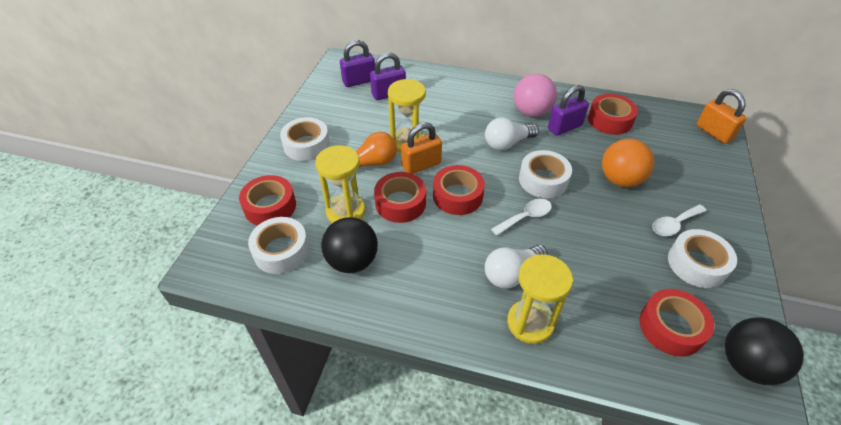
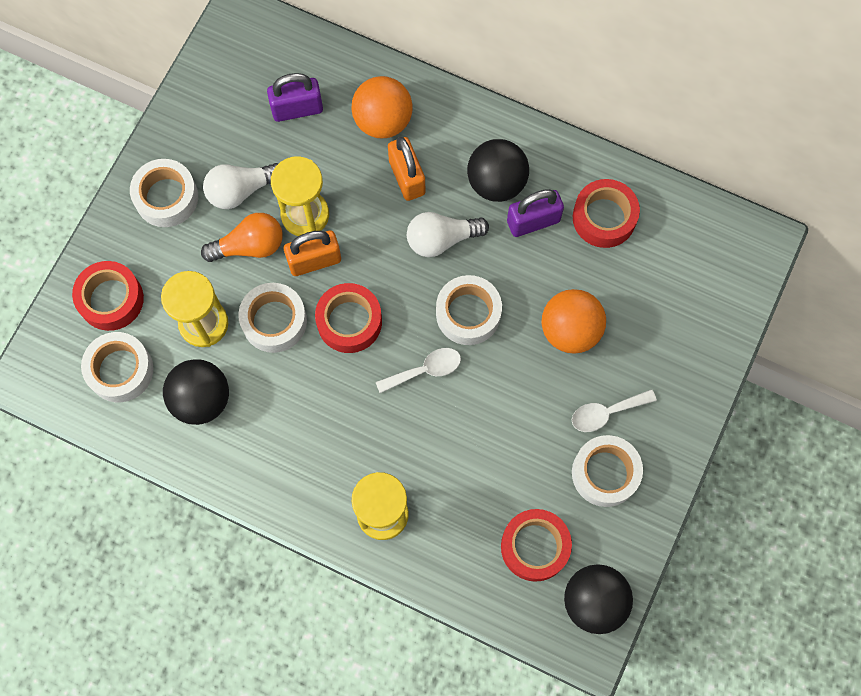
camera: 10 degrees right, 25 degrees up
(359, 81) = (258, 72): purple padlock -> none
(400, 203) = (274, 321): red tape -> white tape
(446, 93) = (383, 121): none -> orange ball
(511, 273) = (382, 448): white light bulb -> white light bulb (241, 190)
(531, 112) = (496, 182): pink ball -> black ball
(714, 132) = (742, 266): orange padlock -> orange padlock (407, 177)

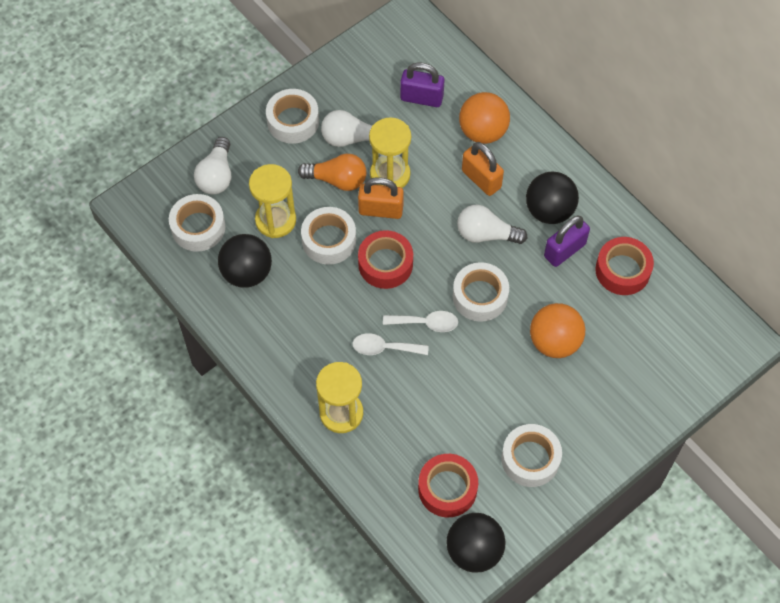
camera: 25 degrees right, 10 degrees down
(111, 299) = (216, 175): red tape -> white light bulb
(407, 177) = (481, 179): orange padlock -> orange padlock turned 45 degrees counterclockwise
(533, 221) = (564, 250): purple padlock -> purple padlock turned 45 degrees counterclockwise
(606, 413) = (553, 414): white spoon -> white spoon (384, 348)

